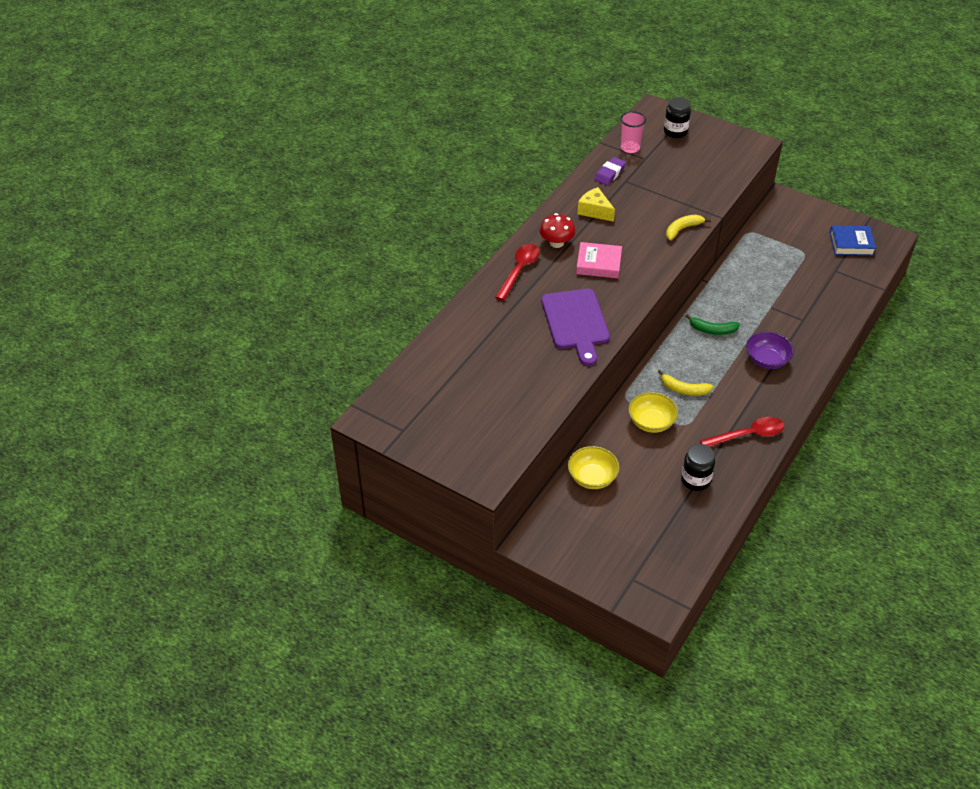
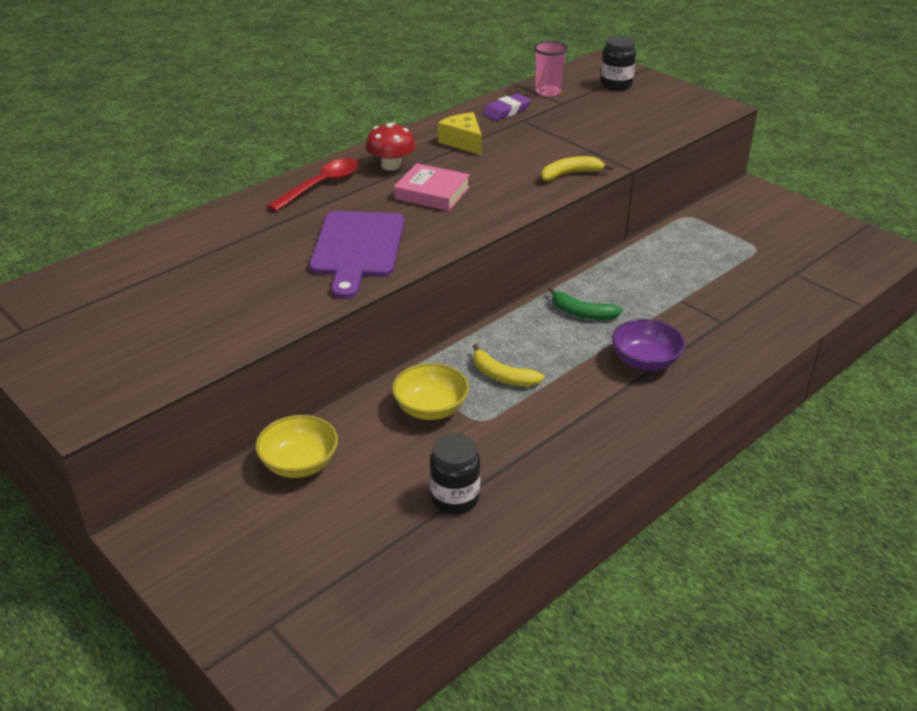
camera: 15 degrees right, 10 degrees down
(747, 435) = (569, 451): red spoon -> none
(851, 244) = (830, 248): blue book -> none

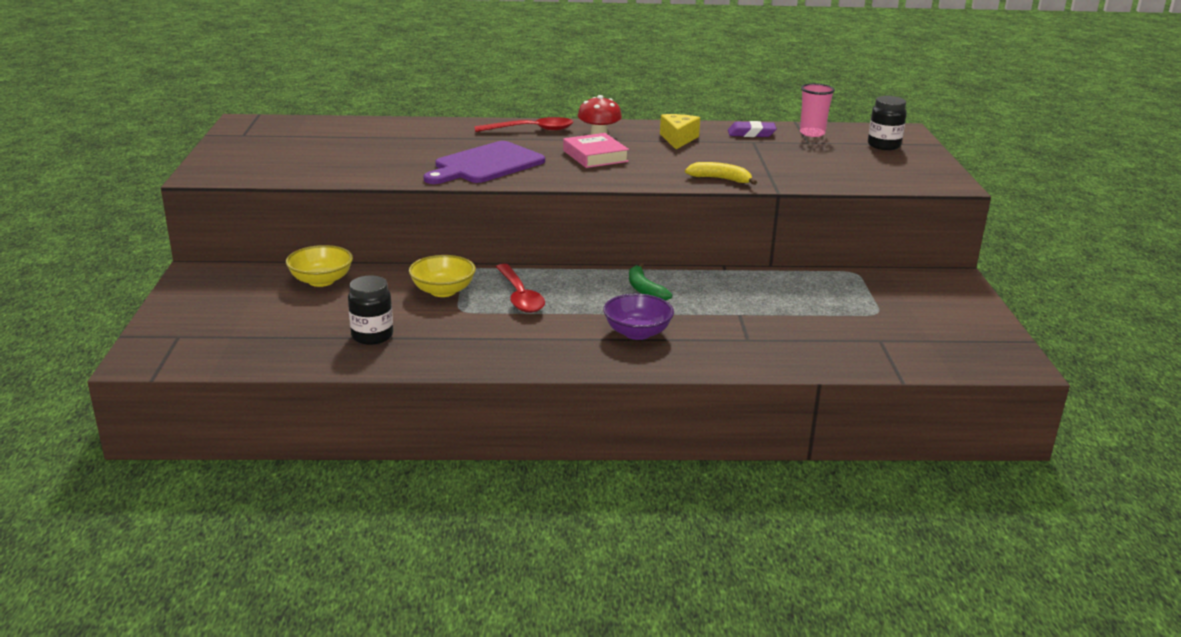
camera: 40 degrees right, 10 degrees down
(502, 376) = (520, 296): yellow banana -> red spoon

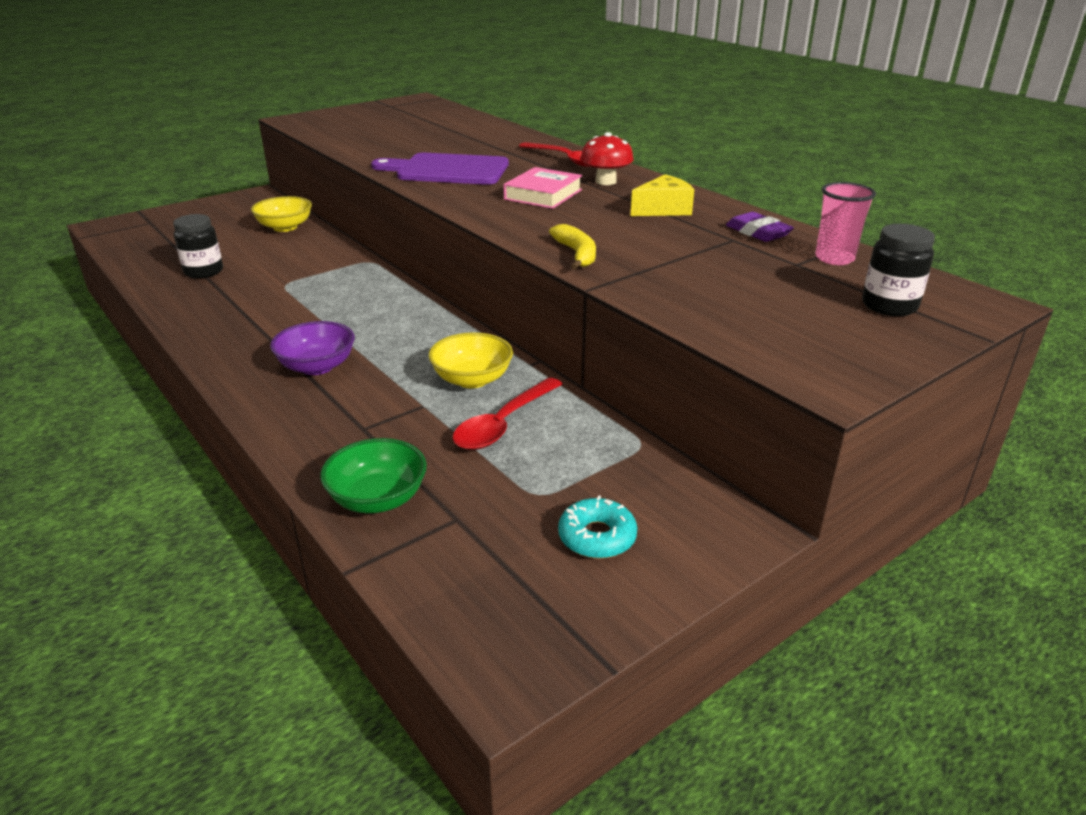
camera: 55 degrees right, 5 degrees up
(443, 291) = (314, 267): yellow bowl -> yellow bowl (472, 379)
(520, 296) = (339, 295): red spoon -> red spoon (503, 424)
(644, 289) = (422, 340): green banana -> none
(837, 355) = (378, 499): none -> green bowl
(931, 311) = (597, 537): none -> turquoise donut

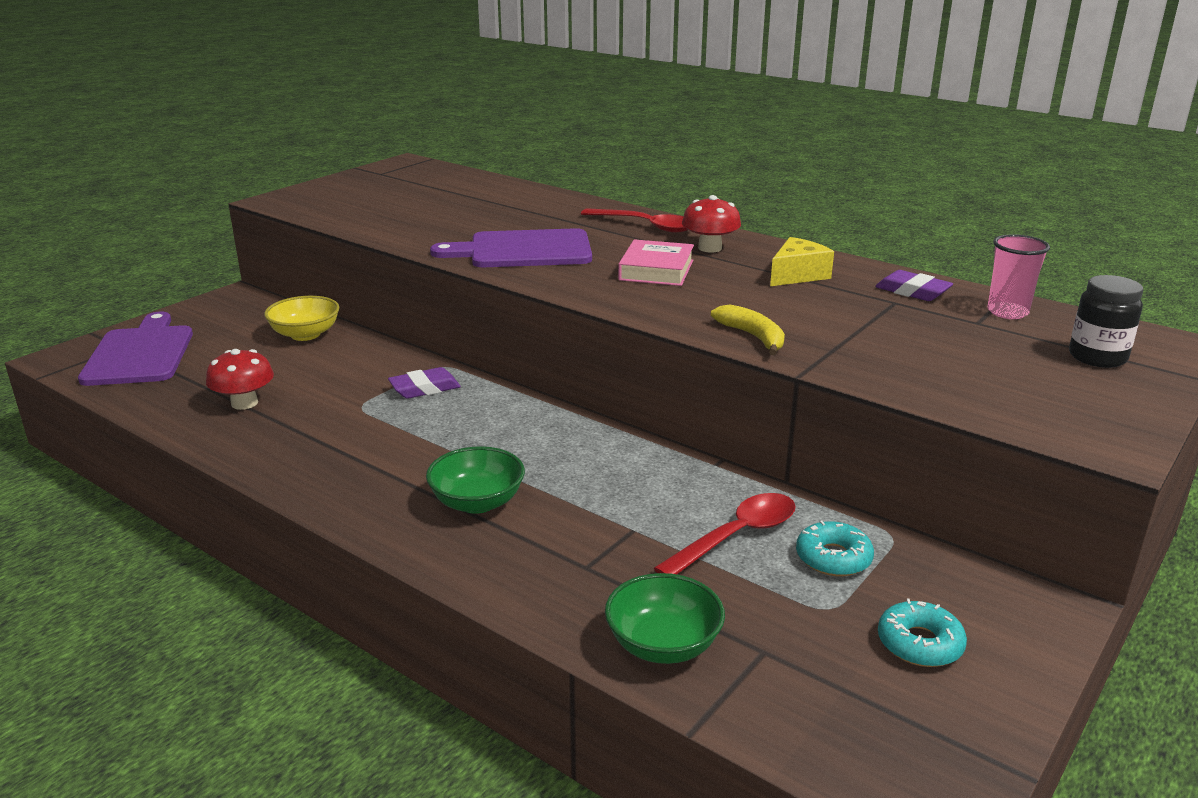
camera: 15 degrees left, 5 degrees down
(159, 228) = (140, 353): none -> purple cutting board
(204, 272) = (244, 403): black jar -> red mushroom
(317, 366) = (477, 502): purple bowl -> green bowl
(343, 276) = (425, 388): none -> purple eraser
(472, 379) = (665, 491): yellow bowl -> none
(503, 424) = (736, 536): red spoon -> red spoon turned 150 degrees counterclockwise
(574, 454) = (833, 558): none -> turquoise donut

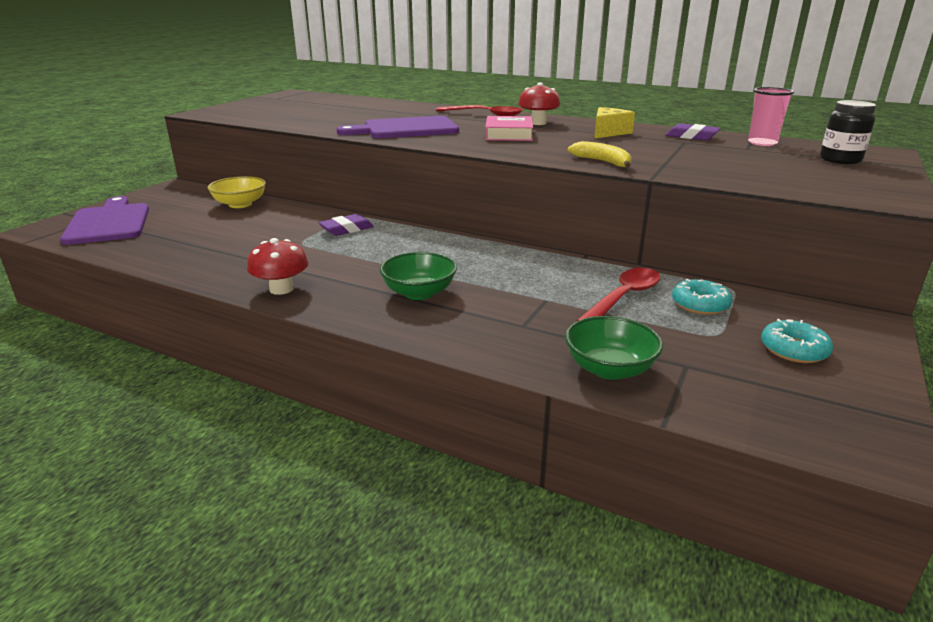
camera: 10 degrees left, 0 degrees up
(244, 403) = (206, 247): red mushroom -> red mushroom (281, 289)

